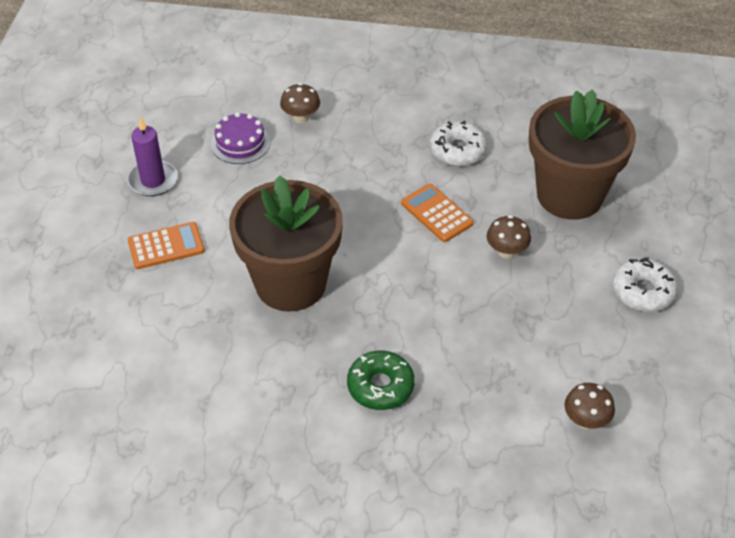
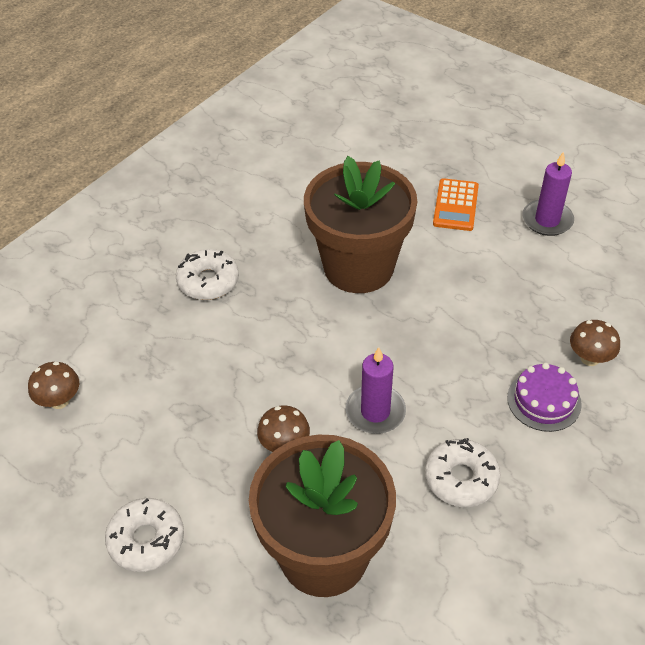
camera: 120 degrees right, 0 degrees up
(240, 143) = (571, 296): purple cake -> purple cake (544, 401)
(380, 386) = (208, 281): green donut -> white donut
(437, 213) = (375, 411): orange calculator -> purple candle

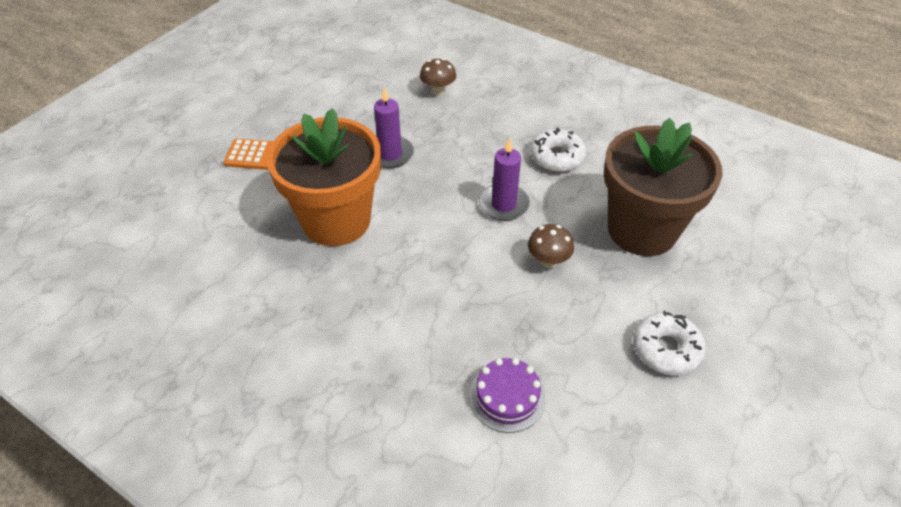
camera: 95 degrees left, 0 degrees up
(59, 400) = (528, 461): brown mushroom -> none
(208, 281) = (350, 342): white donut -> none
(358, 267) = (336, 220): brown flower pot -> orange flower pot
(544, 401) = (480, 114): purple cake -> purple cake (507, 397)
(547, 220) = (288, 103): purple candle -> purple candle (390, 154)

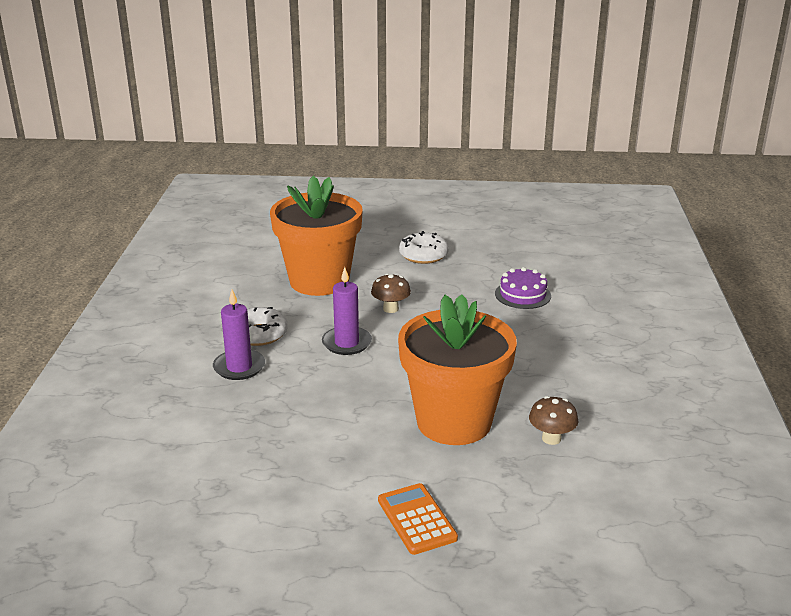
camera: 120 degrees left, 20 degrees down
(390, 154) = (333, 427): purple candle -> purple candle (239, 367)
(438, 91) = (195, 435): brown mushroom -> brown mushroom (551, 438)
(642, 230) = (319, 281): brown flower pot -> orange flower pot

